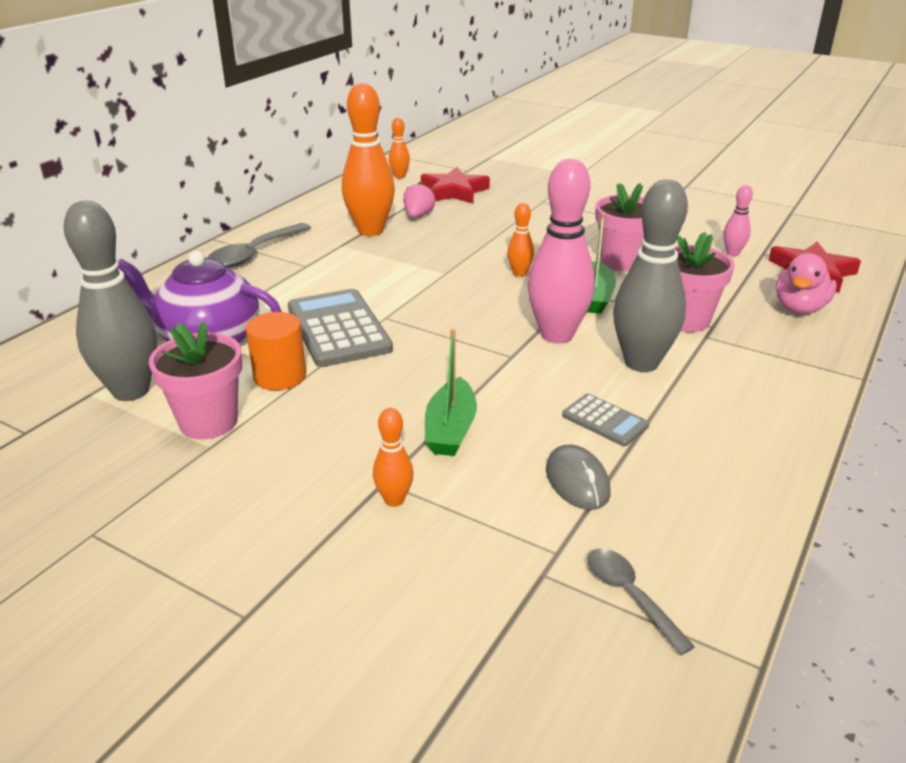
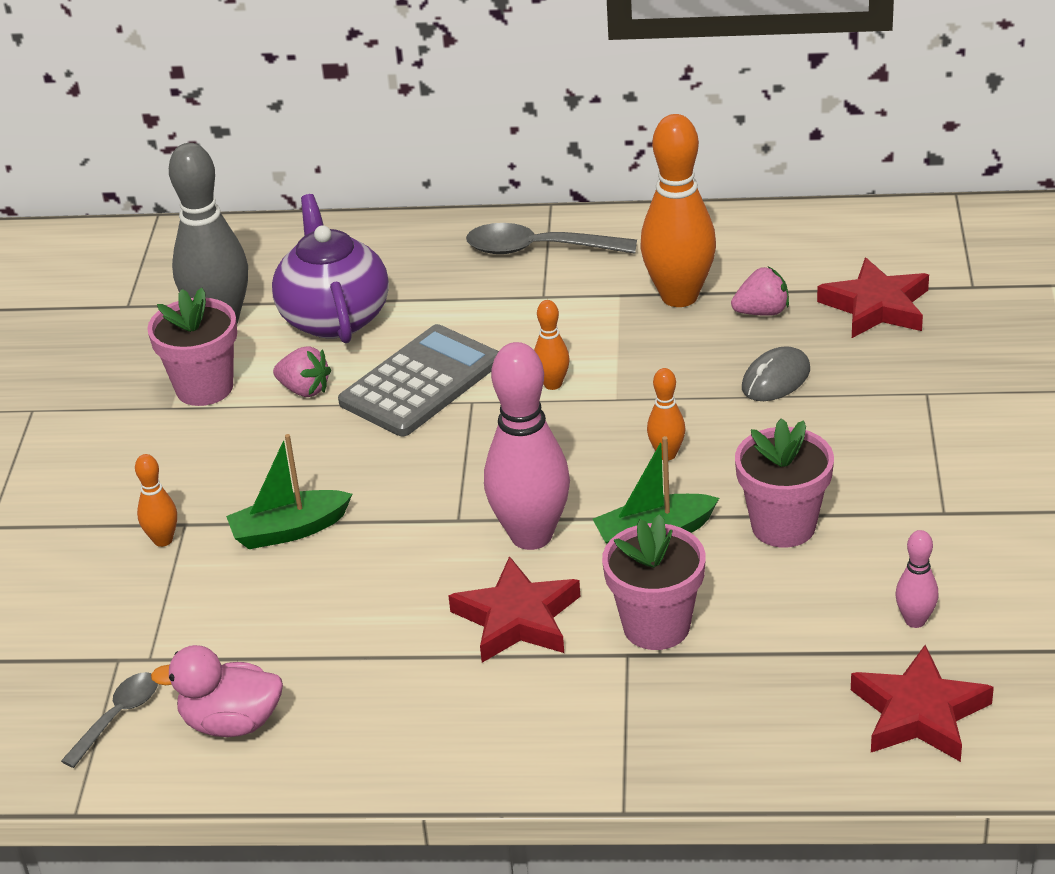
camera: 65 degrees right, 5 degrees up
(280, 376) = (304, 390): orange cylinder -> pink strawberry
(399, 176) = (880, 242): orange bowling pin -> orange bowling pin (552, 384)
(577, 481) = (258, 639): grey mouse -> grey mouse (775, 379)
(605, 421) = (375, 626): grey calculator -> none
(641, 363) = (517, 618): grey bowling pin -> red star
(799, 308) = (781, 721): pink duck -> pink duck (231, 723)

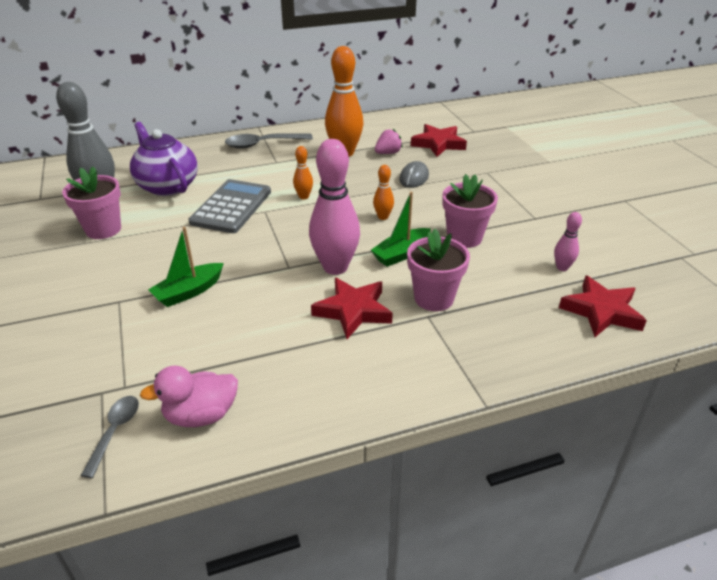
camera: 25 degrees left, 0 degrees up
(163, 540) = (107, 313): orange bowling pin -> none
(304, 390) = (165, 221): pink strawberry -> none

